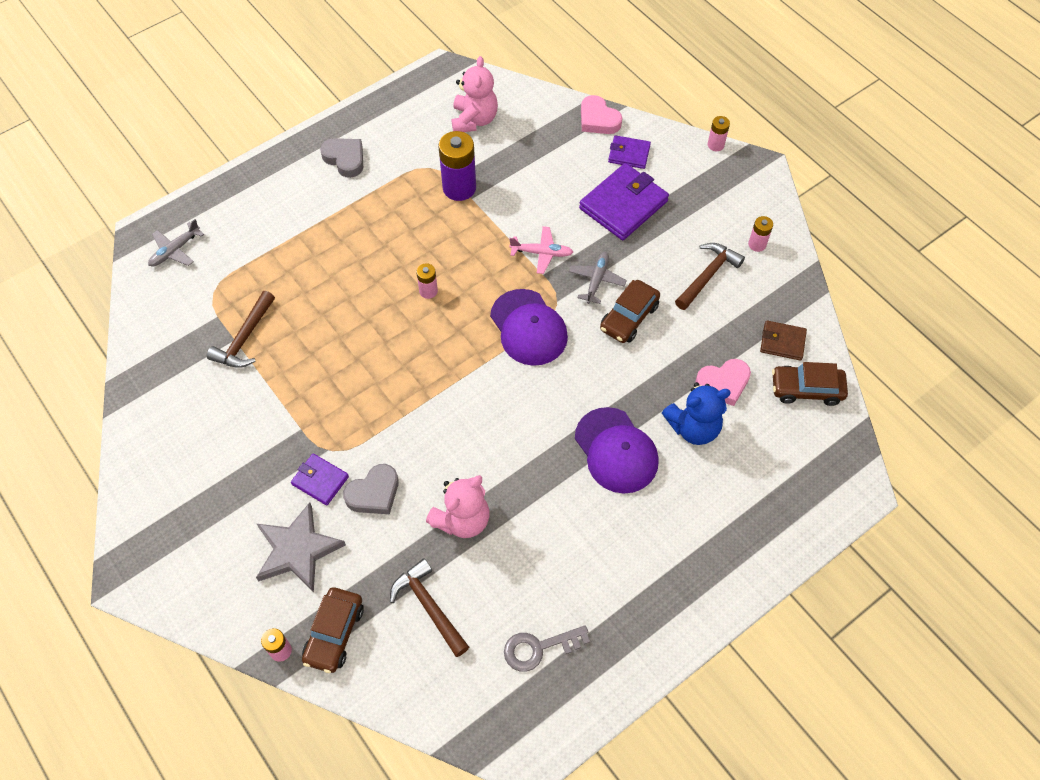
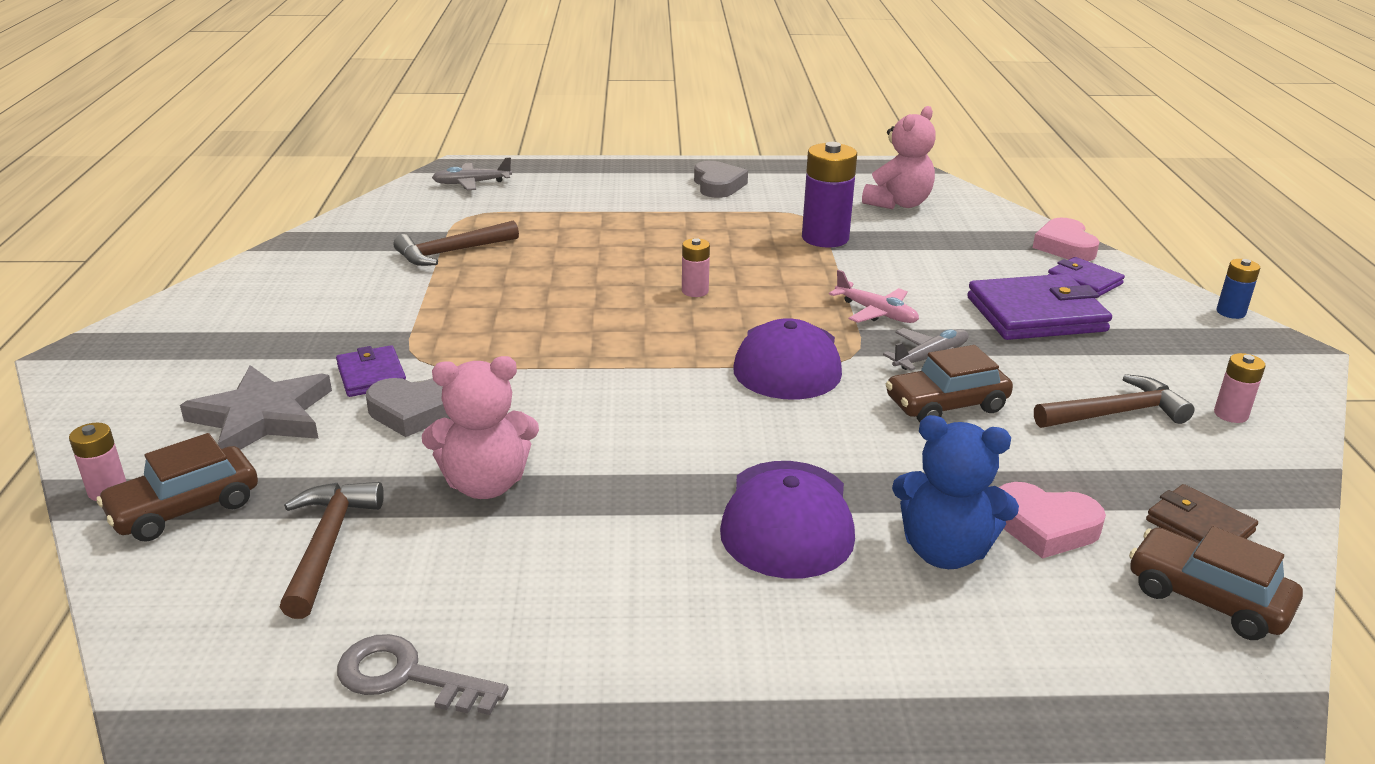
camera: 35 degrees right, 30 degrees down
(715, 145) = (1230, 312): pink battery -> blue battery

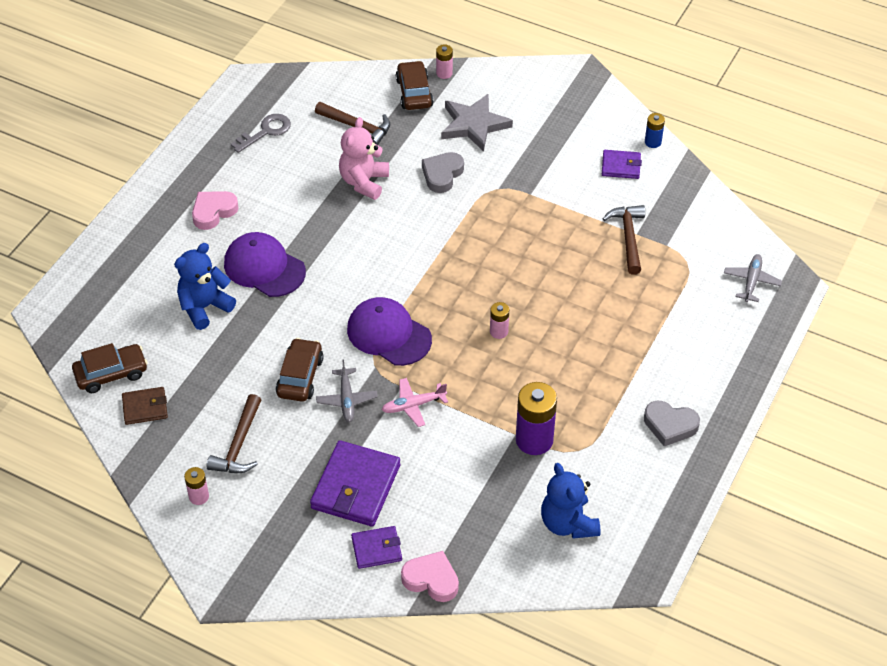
camera: 120 degrees right, 20 degrees up
(371, 375) = (489, 168): purple wallet -> purple wallet (621, 166)
(898, 204) = (568, 523): pink teddy bear -> blue teddy bear
(1045, 526) = (190, 351): pink heart -> pink heart (213, 212)
(1230, 312) = (283, 600): blue battery -> blue battery (653, 142)

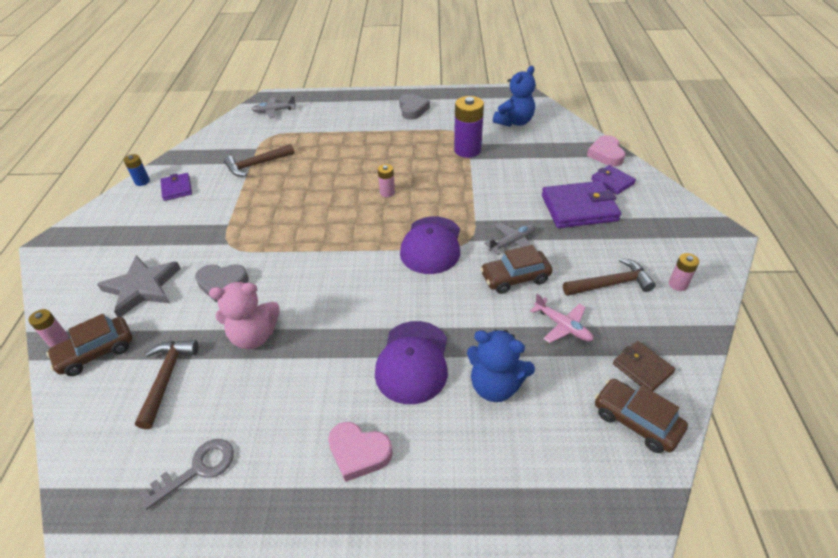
camera: 115 degrees left, 5 degrees down
(265, 132) = (197, 469): grey key -> grey key turned 120 degrees clockwise
(413, 405) = (487, 208): pink plane -> pink plane (562, 326)

